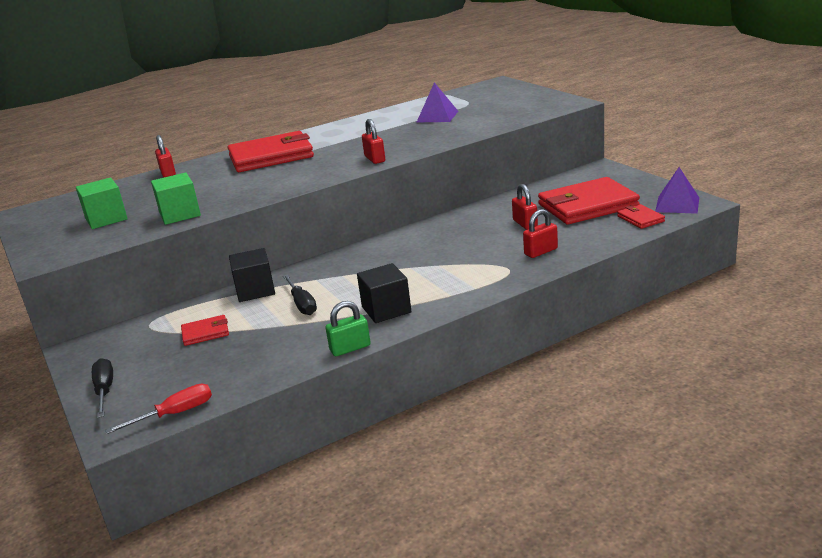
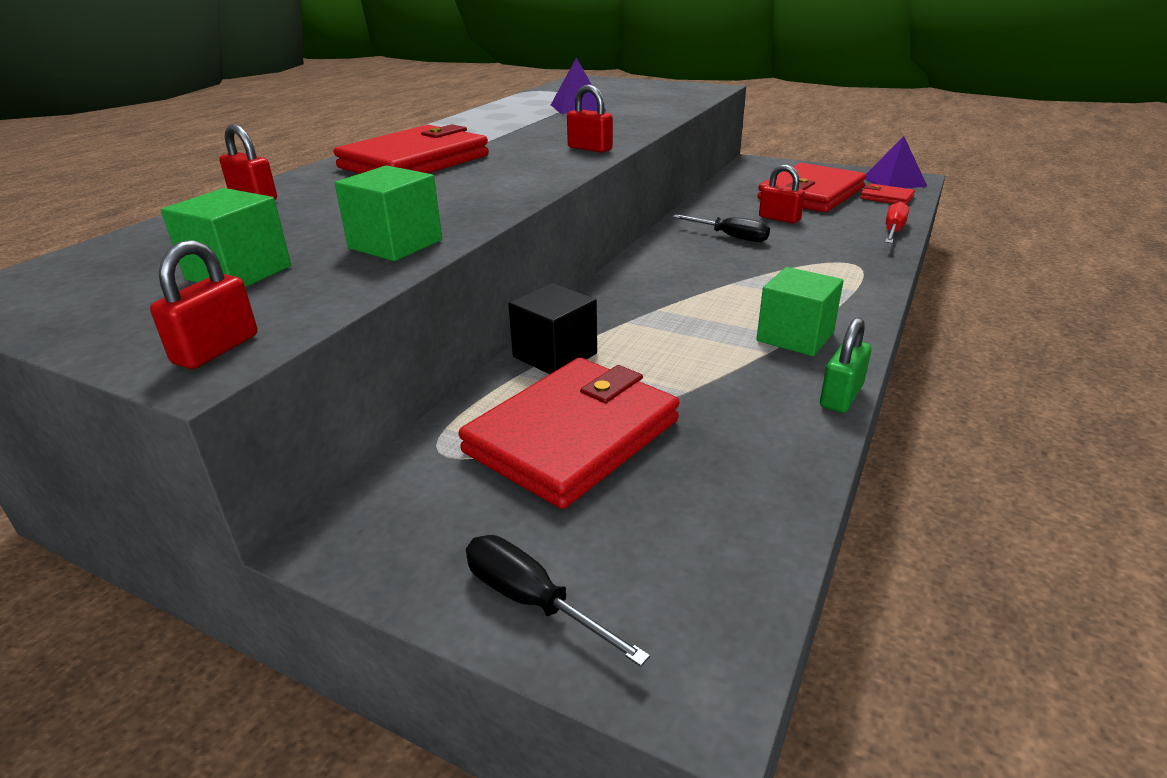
camera: 35 degrees left, 5 degrees up
(175, 414) = (750, 593): red screwdriver -> red screwdriver (893, 231)
(205, 333) = (573, 436): red wallet -> red wallet, size x2.20
(302, 304) = (663, 357): black screwdriver -> black screwdriver (730, 237)
(386, 309) = (795, 337): black cube -> green cube
(541, 252) = (851, 241): red padlock -> red padlock (216, 349)

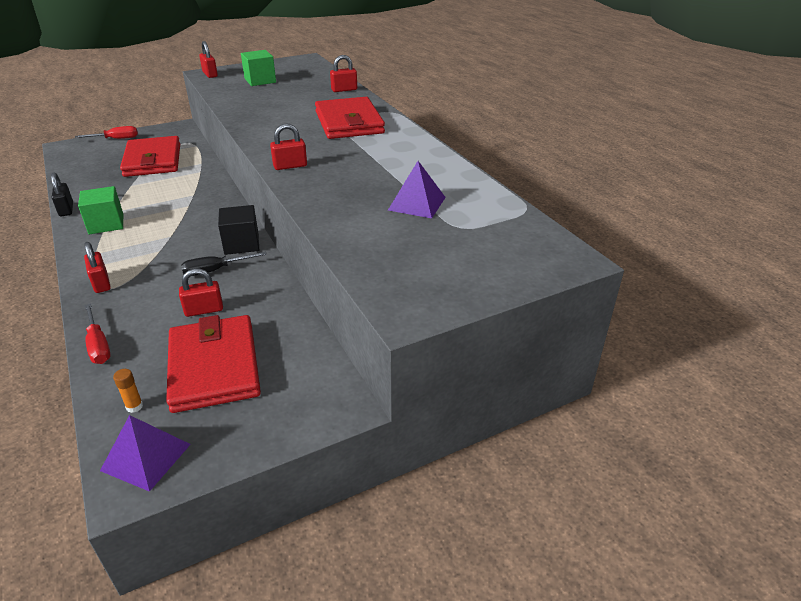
camera: 125 degrees right, 5 degrees up
(395, 244) = (239, 100): green cube -> none
(532, 601) = (116, 139): black screwdriver -> red screwdriver
(555, 355) = (200, 173): black cube -> black cube (241, 244)
(841, 396) = (66, 209): green padlock -> black padlock
(858, 271) = (101, 283): none -> red padlock
(886, 197) = (134, 406): red wallet -> orange glue stick

